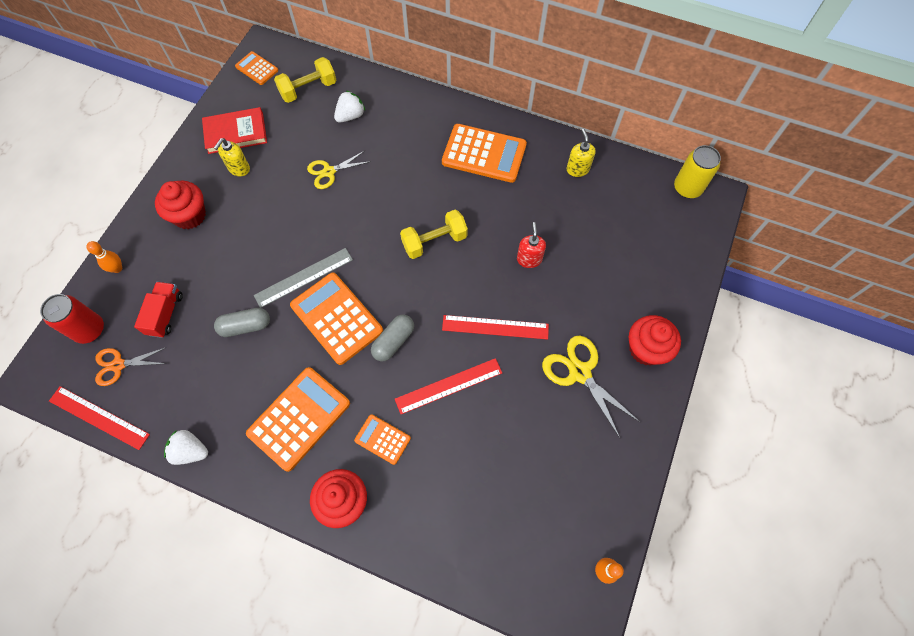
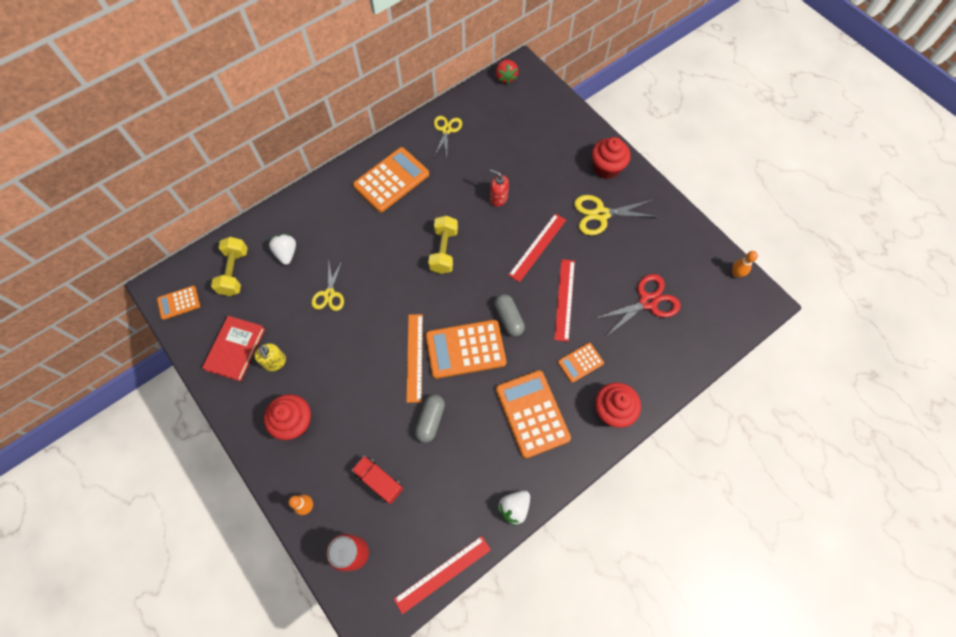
camera: 60 degrees left, 0 degrees up
(118, 365) = (403, 539): orange scissors -> none
(304, 277) = (414, 357): grey ruler -> orange ruler
(499, 479) = (648, 302): none -> red scissors
(577, 169) = (446, 130): yellow soap dispenser -> yellow scissors
(687, 188) = (506, 77): yellow can -> red strawberry

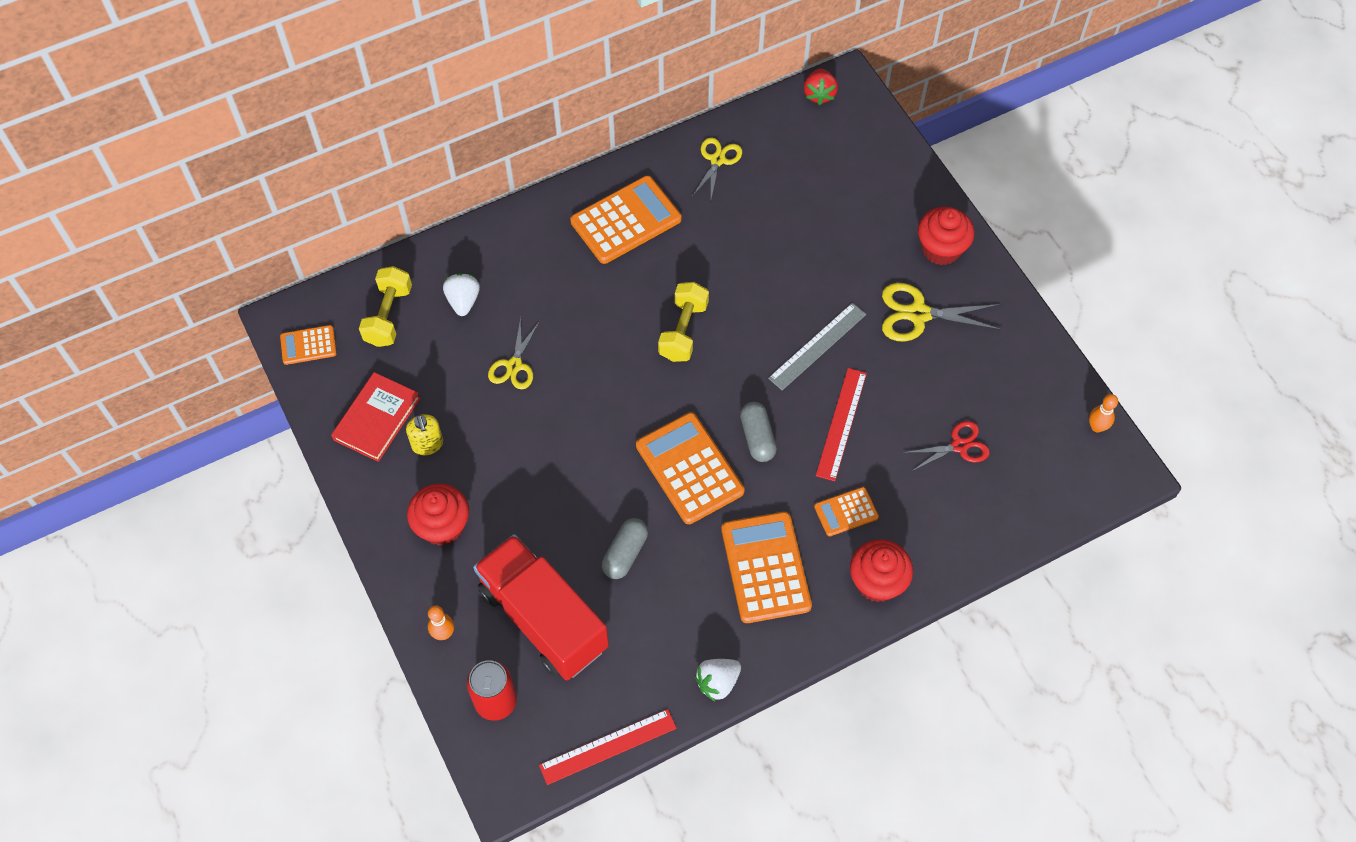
camera: 10 degrees right, 5 degrees down
(379, 481) = (543, 619): red truck -> red truck, size x2.11
(414, 357) = (617, 468): orange ruler -> none
(465, 349) = (689, 469): orange calculator -> orange calculator turned 60 degrees clockwise
(498, 198) = (774, 269): red soap dispenser -> none
(537, 247) = (817, 346): red ruler -> grey ruler
(648, 302) = (959, 446): red scissors -> red scissors, size x0.66

